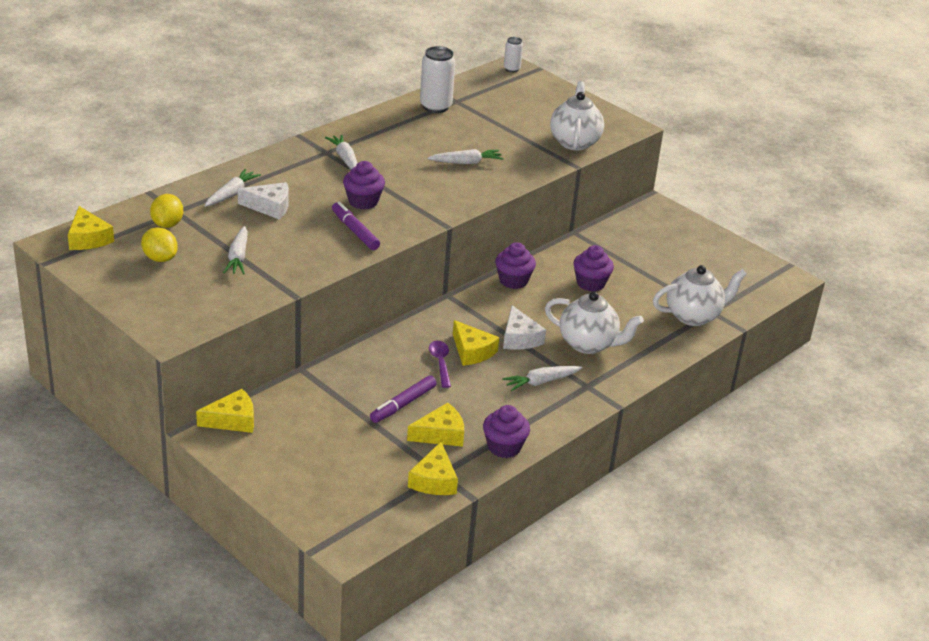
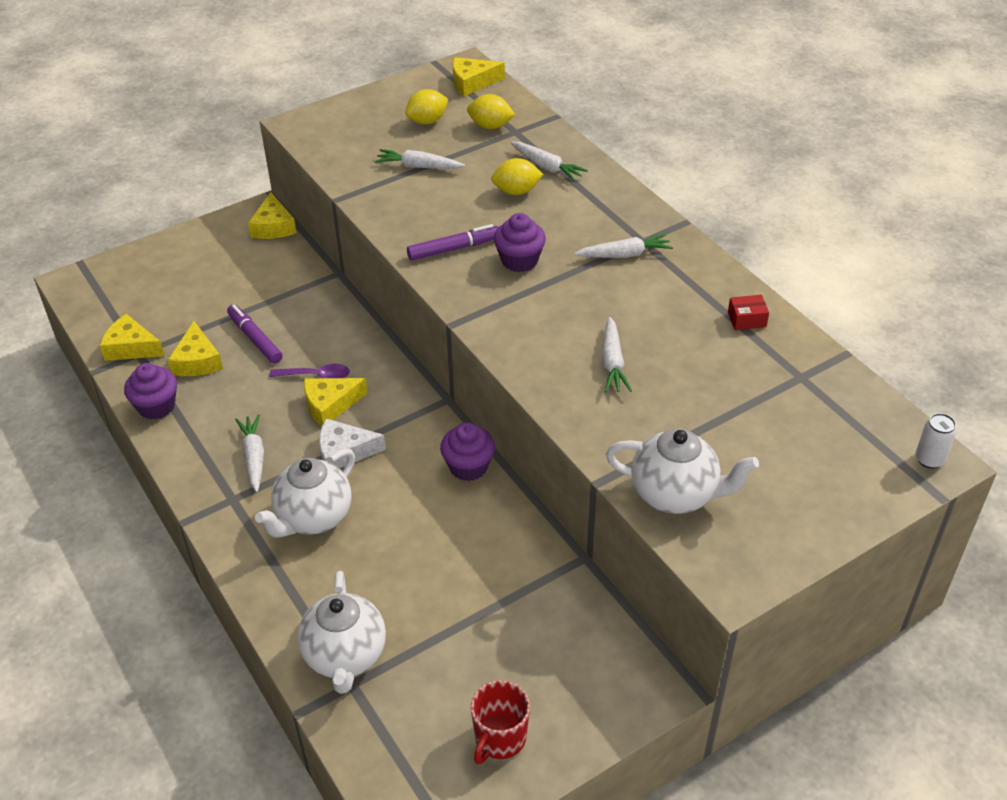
camera: 105 degrees right, 10 degrees up
(269, 207) = (516, 191): white cheese -> yellow lemon
(406, 116) = (746, 319): none -> red box
(435, 107) = (778, 352): white can -> none
(590, 283) = (448, 549): purple cupcake -> none
(717, 256) = (500, 738): none -> red mug

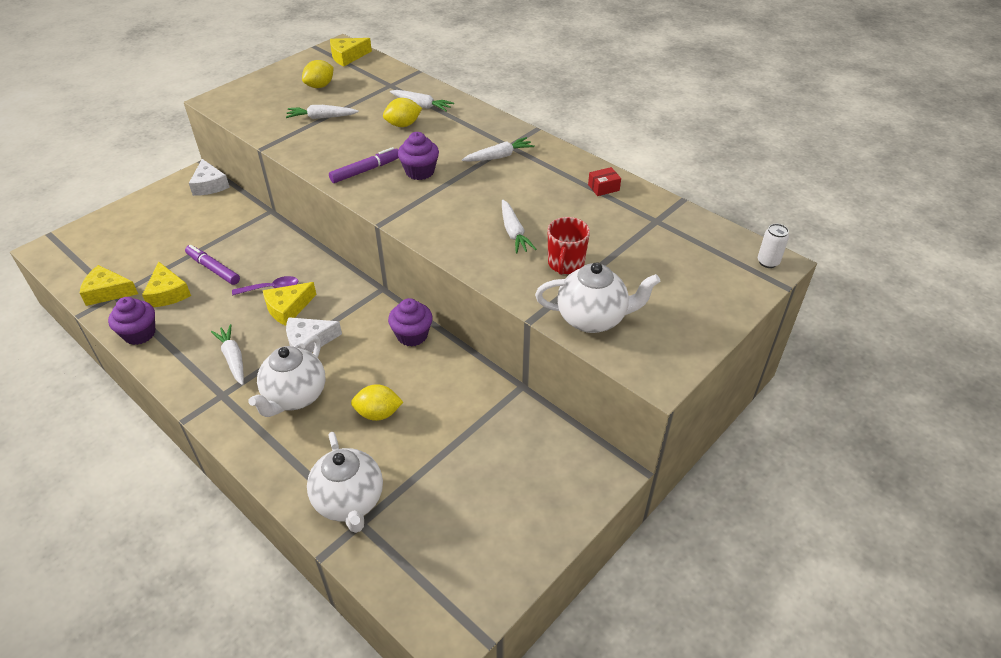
camera: 15 degrees left, 0 degrees up
(273, 226) = (209, 185): yellow cheese -> white cheese
(490, 126) = (370, 83): yellow lemon -> yellow lemon (378, 413)
(500, 738) = (495, 540): red mug -> red mug (565, 264)

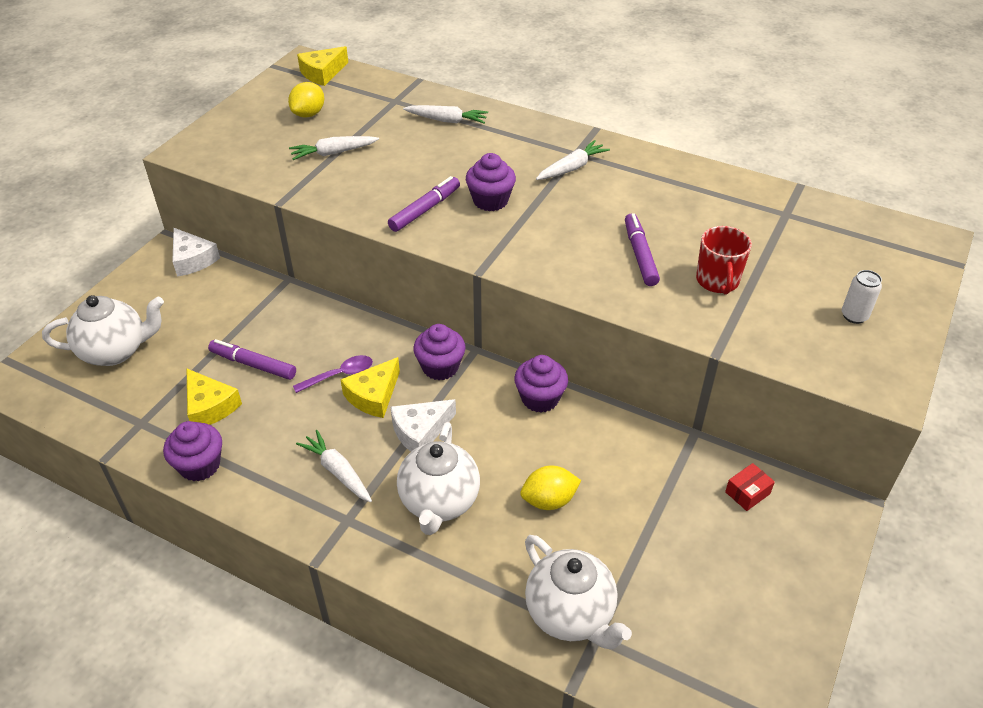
camera: 15 degrees left, 0 degrees up
(107, 292) = (128, 420): yellow cheese -> none
(348, 297) = (440, 367): none -> purple cupcake
(403, 125) = (438, 147): yellow lemon -> none
(514, 232) = (639, 255): white carrot -> purple marker
(592, 319) = (782, 339): white teapot -> white teapot (115, 351)
(603, 187) = (708, 185): red box -> red box (747, 493)
(768, 262) = (926, 240): white can -> white can (854, 316)

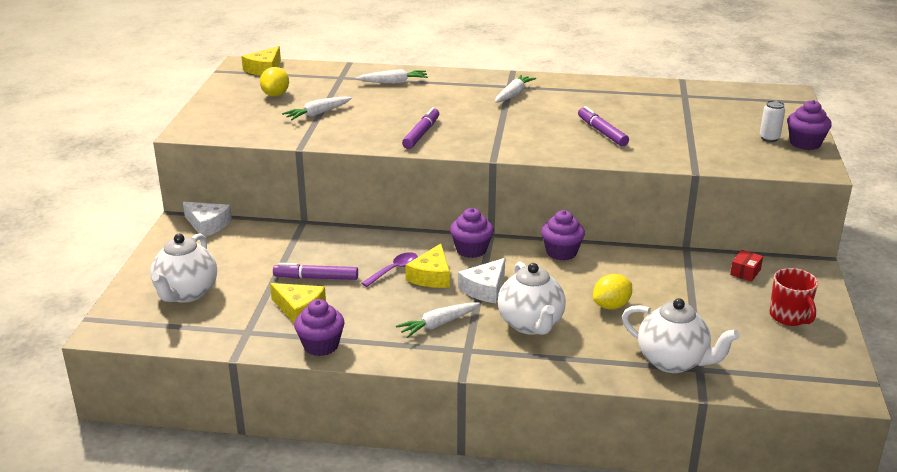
camera: 20 degrees left, 15 degrees down
(115, 351) = (186, 293): white teapot -> white teapot turned 135 degrees clockwise
(337, 471) = (438, 325): white carrot -> white carrot turned 60 degrees counterclockwise
(490, 201) = (467, 121): purple cupcake -> purple cupcake (805, 143)
(717, 281) = (666, 136): red mug -> red mug (789, 317)

